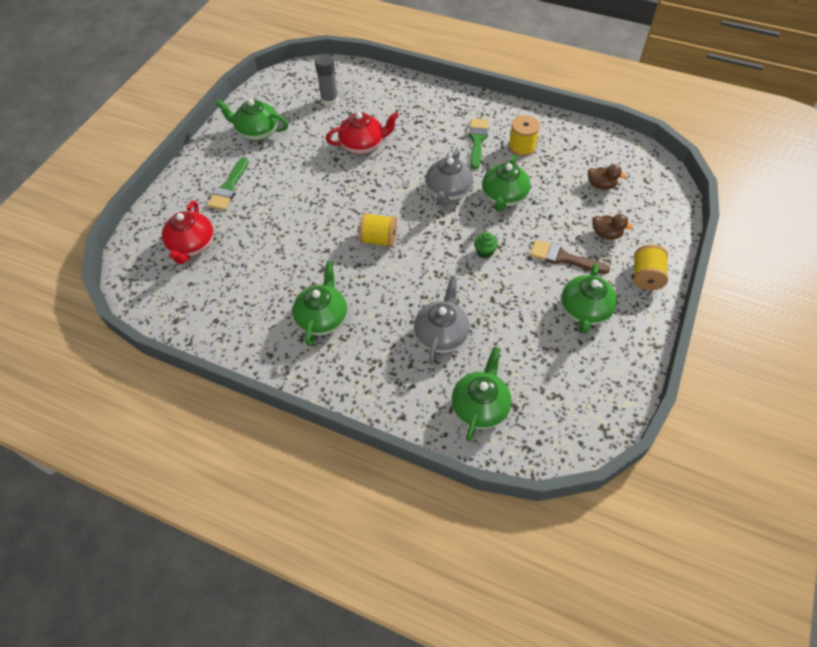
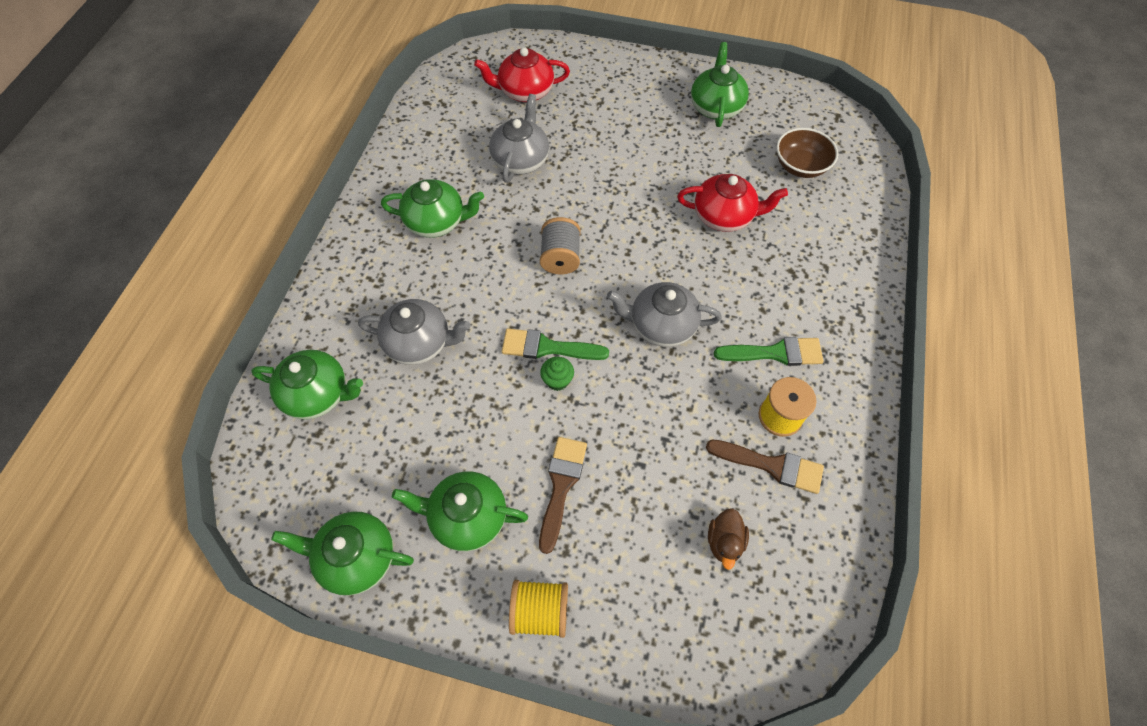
camera: 80 degrees right, 5 degrees up
(228, 187) = (616, 101): green brush -> green brush (547, 347)
(271, 255) = (521, 160): none -> grey teapot
(329, 100) = (800, 166): grey glue stick -> brown bowl
(363, 145) = (724, 216): red teapot -> red teapot turned 60 degrees counterclockwise
(378, 239) = (560, 257): yellow spool -> grey spool
(504, 197) = (665, 397): green teapot -> green teapot (356, 558)
(554, 156) = (771, 465): none -> brown brush
(606, 234) = (618, 550): brown duck -> none

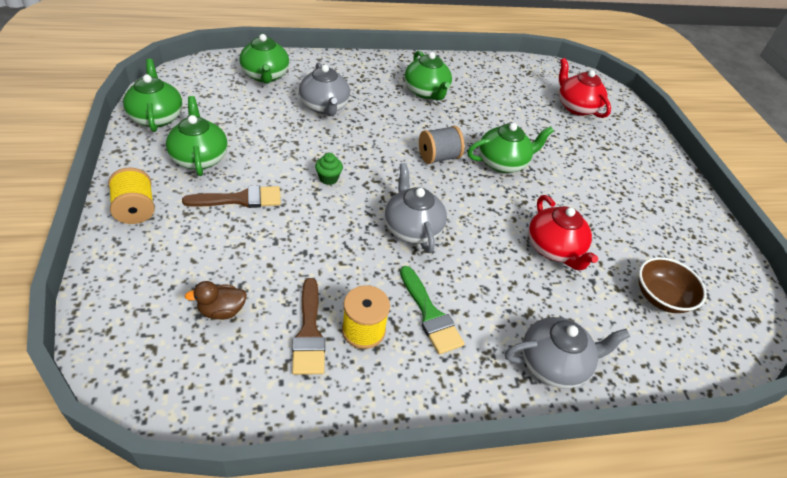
camera: 60 degrees right, 15 degrees down
(521, 160) = (511, 118): grey teapot -> grey teapot (554, 364)
(547, 347) = (354, 167): green brush -> none
(716, 107) = (671, 220): green teapot -> green teapot (503, 163)

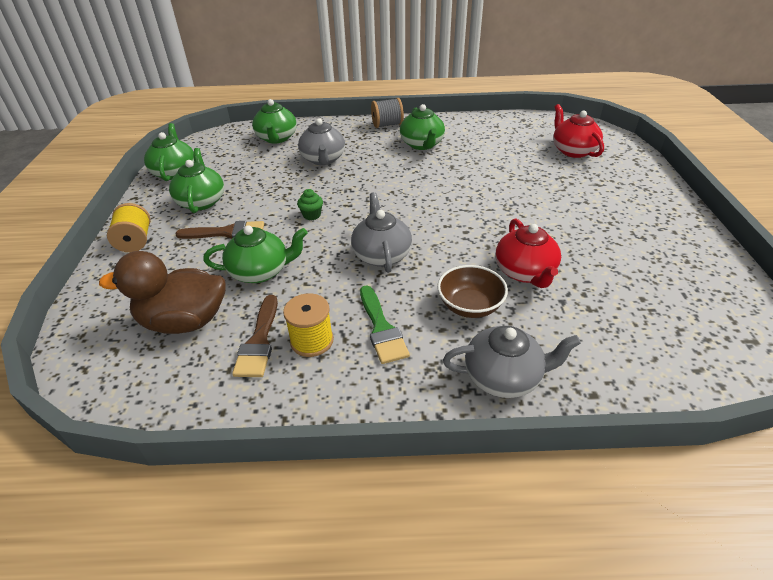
camera: 15 degrees right, 5 degrees down
(222, 311) = (184, 321): brown duck -> brown duck, size x2.10
(438, 157) = (421, 196): grey spool -> grey spool (387, 125)
(503, 163) = (486, 199): green teapot -> green teapot (261, 271)
(661, 297) = (639, 317): brown bowl -> brown bowl (470, 306)

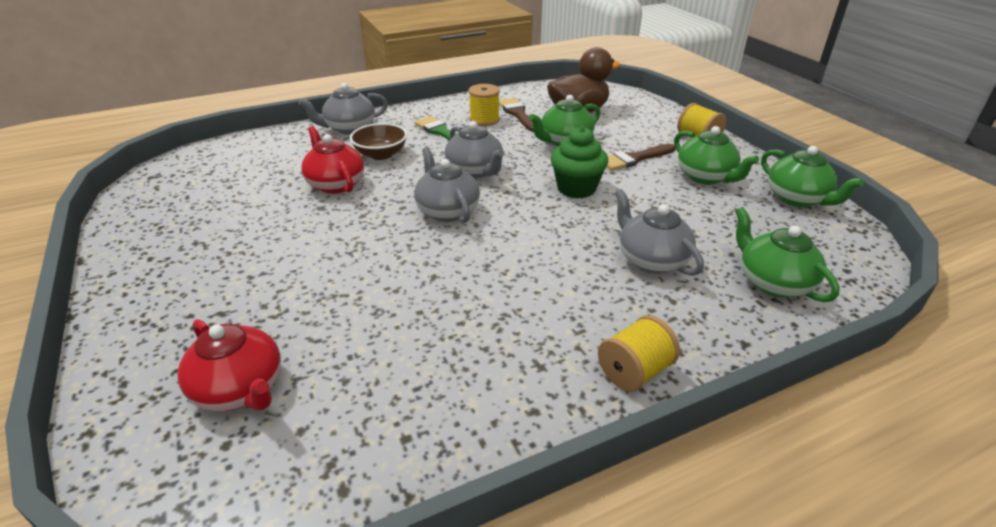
camera: 155 degrees right, 5 degrees down
(312, 215) = (576, 188): green cupcake -> green cupcake, size x1.95
(387, 125) = (634, 371): grey spool -> yellow spool
(422, 144) = (529, 331): green teapot -> none
(430, 219) = (447, 211): none -> grey teapot

